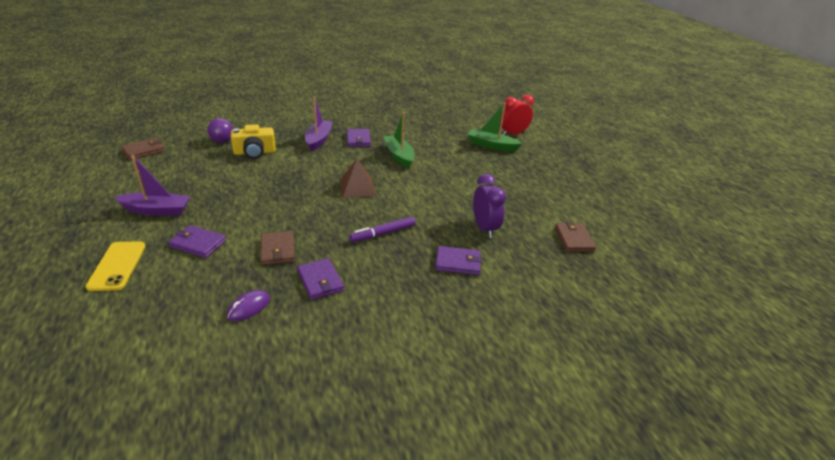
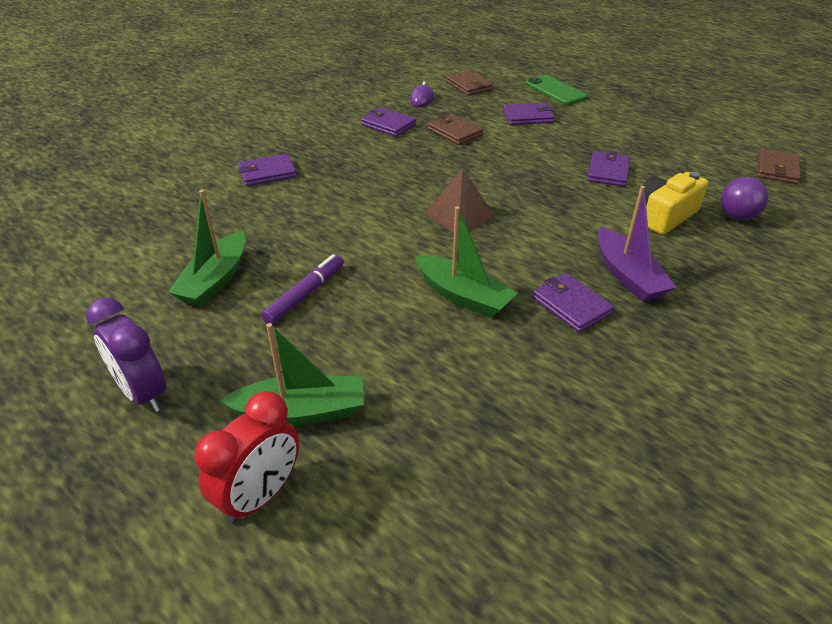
camera: 155 degrees right, 5 degrees up
(117, 266) = (555, 91): yellow phone -> green phone
(157, 210) = (614, 125): purple boat -> none
(233, 181) = (608, 172): none -> purple wallet
(383, 233) = (370, 175): purple marker -> purple marker (304, 295)
(484, 228) = (250, 218): purple clock -> purple clock (143, 393)
(515, 199) = (215, 280): none -> green boat
(573, 239) = (118, 243): brown wallet -> brown wallet (468, 86)

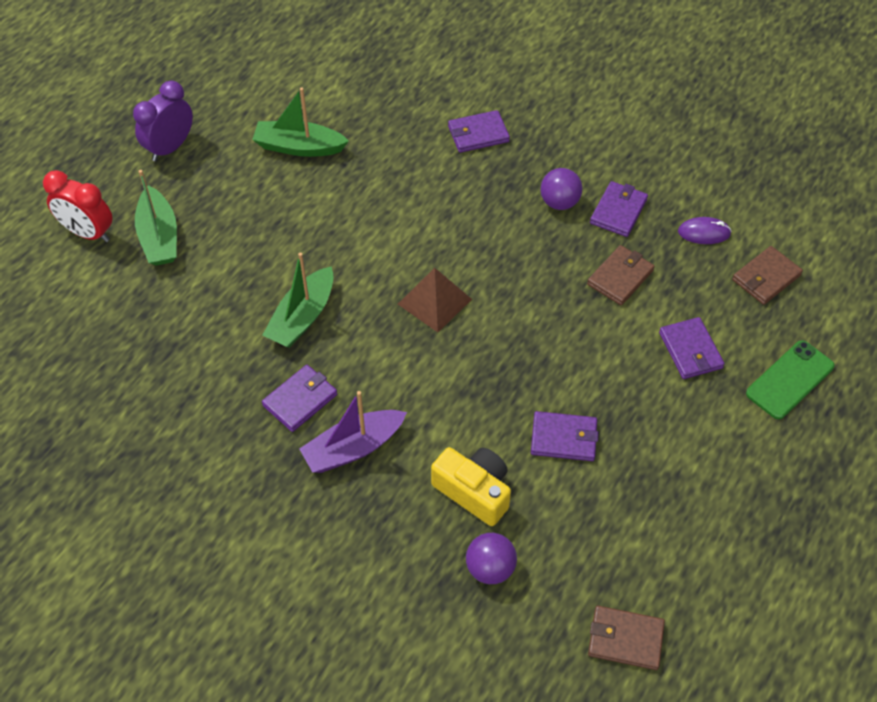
camera: 80 degrees right, 15 degrees up
(267, 173) = (478, 134): purple wallet -> purple wallet turned 75 degrees counterclockwise
(304, 295) = (288, 208): purple marker -> none
(368, 146) = (559, 202): none -> purple ball

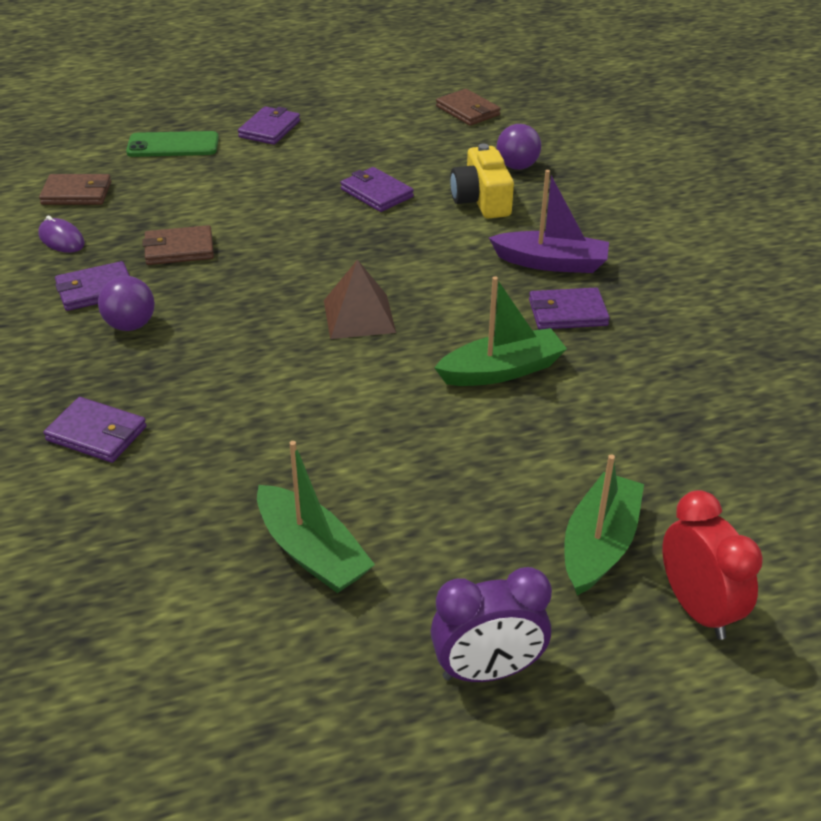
camera: 140 degrees left, 15 degrees down
(690, 350) = (208, 188): purple wallet -> purple wallet (269, 129)

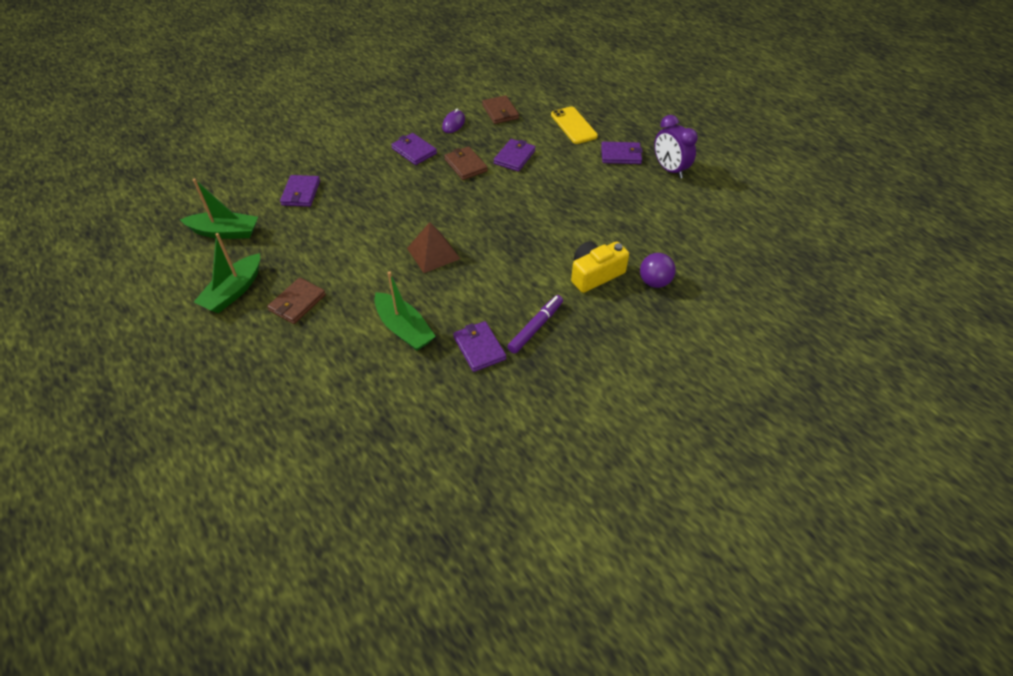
camera: 70 degrees right, 10 degrees up
(130, 325) = (389, 173): purple ball -> none
(173, 145) = (573, 125): green phone -> yellow phone
(376, 193) = (573, 223): purple wallet -> purple wallet (514, 157)
(467, 111) = (718, 237): brown wallet -> brown wallet (297, 303)
(487, 670) = (163, 377): purple clock -> purple clock (669, 170)
(551, 263) = (535, 327): purple boat -> purple marker
(599, 544) = (260, 406): green boat -> green boat (225, 232)
(697, 609) = (216, 461): red clock -> none

